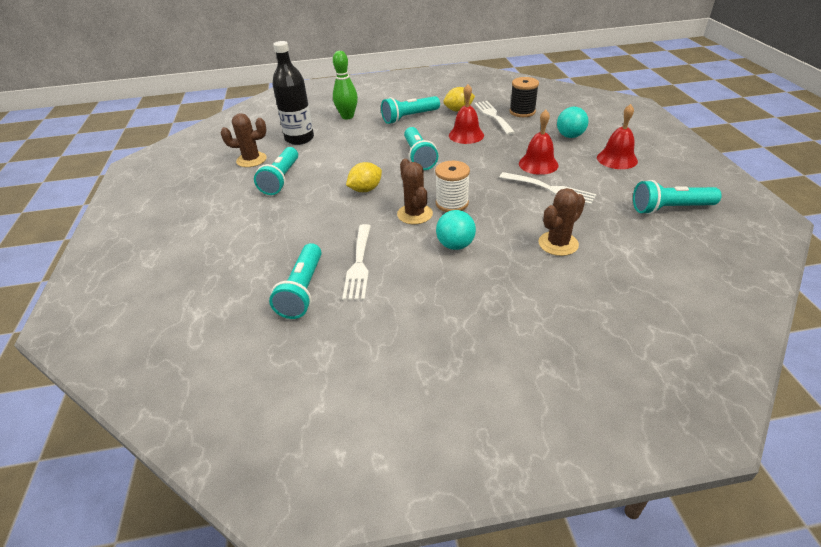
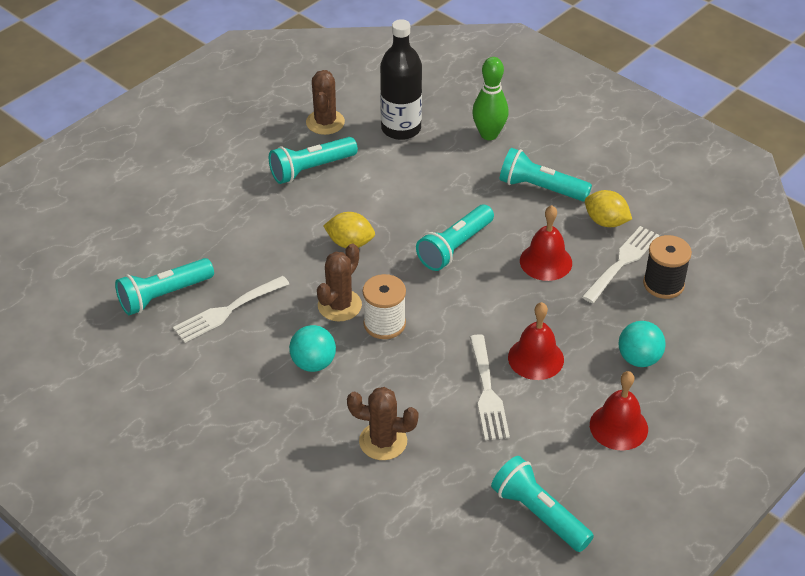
camera: 50 degrees right, 5 degrees up
(251, 160) = (325, 122): brown cactus -> brown cactus turned 45 degrees clockwise

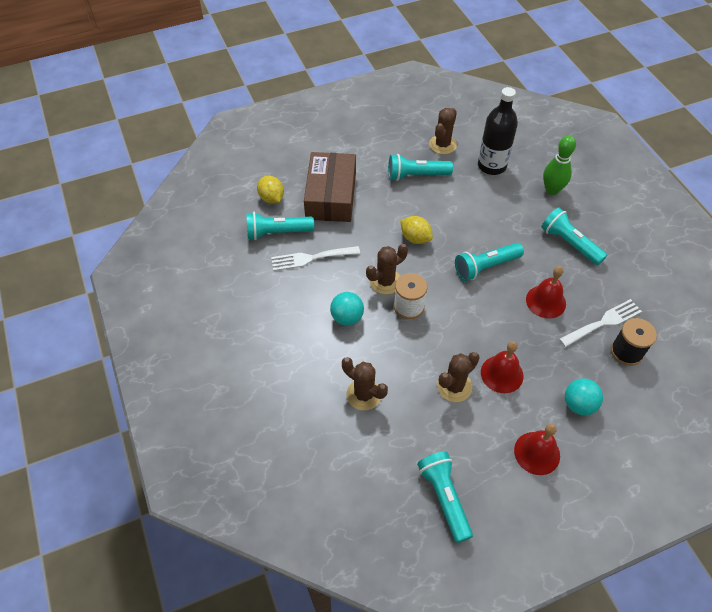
camera: 25 degrees right, 10 degrees up
(212, 228) = (331, 196): none -> brown box
(487, 392) = (454, 386): white fork -> brown cactus
(606, 222) = (606, 286): yellow lemon -> yellow lemon (271, 198)

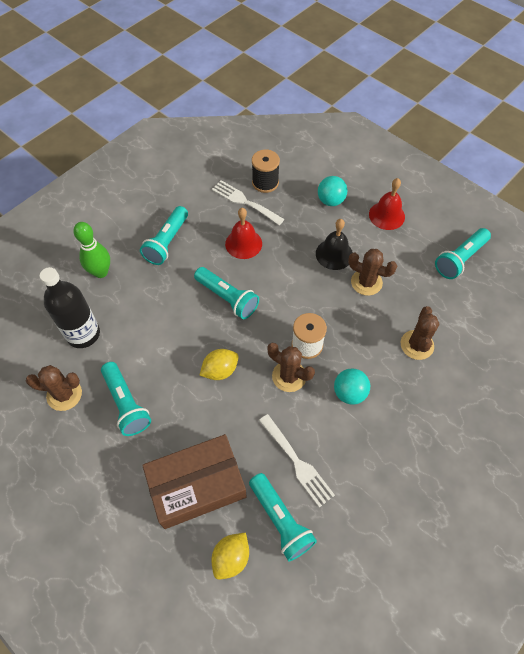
camera: 115 degrees left, 5 degrees up
(415, 238) = (220, 370): yellow lemon -> yellow lemon turned 45 degrees clockwise
(502, 374) = (334, 254): red bell -> black bell

